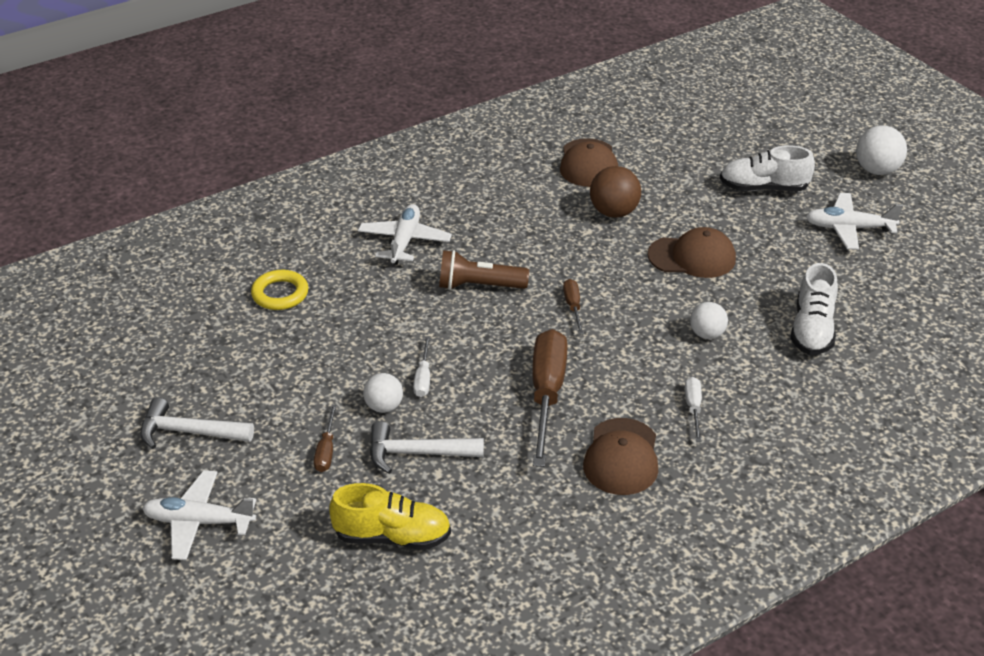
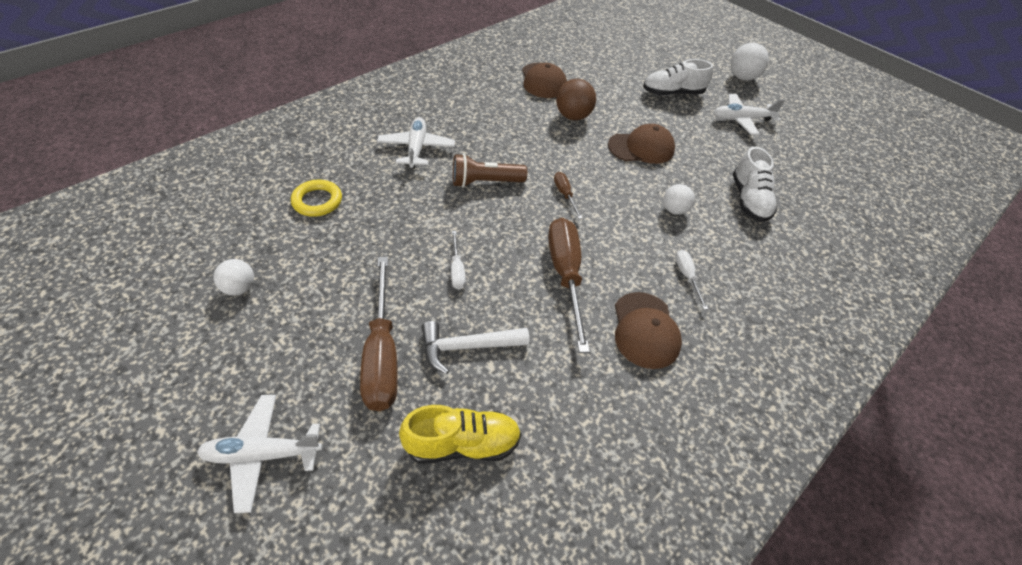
camera: 15 degrees left, 10 degrees up
(188, 432) = (243, 349): white hammer -> none
(326, 450) = (382, 354): brown screwdriver -> brown screwdriver, size x2.13
(384, 407) = (428, 302): white ball -> white ball (239, 288)

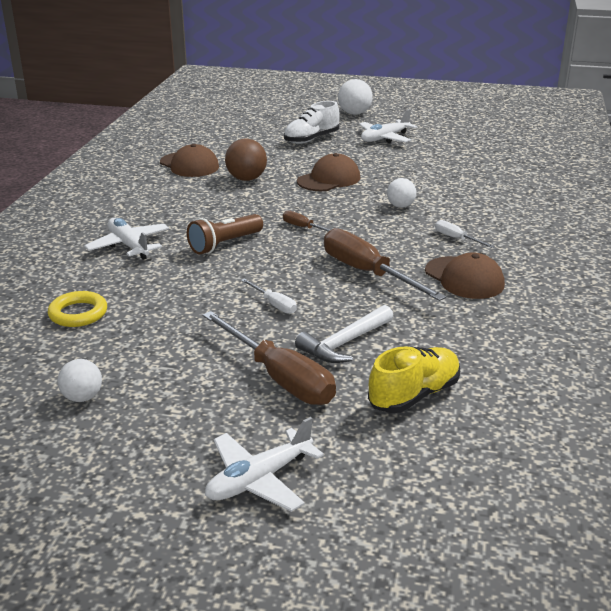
camera: 30 degrees left, 20 degrees down
(749, 200) = (447, 181): white shoe -> none

